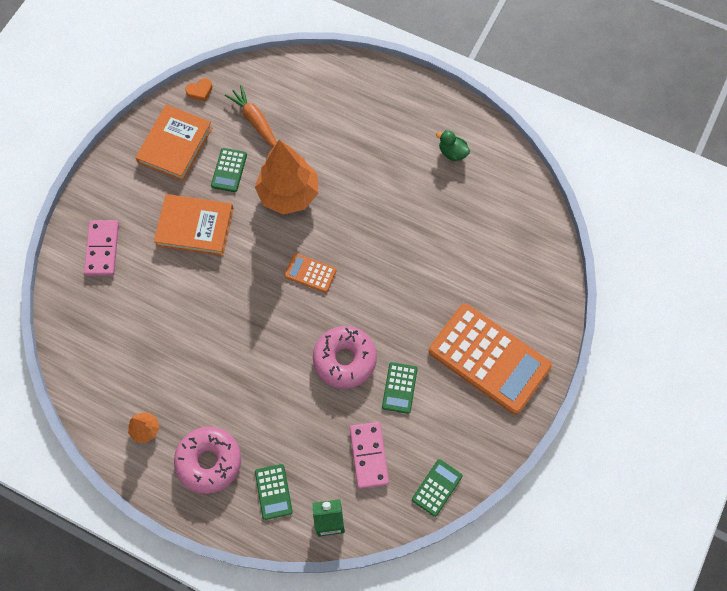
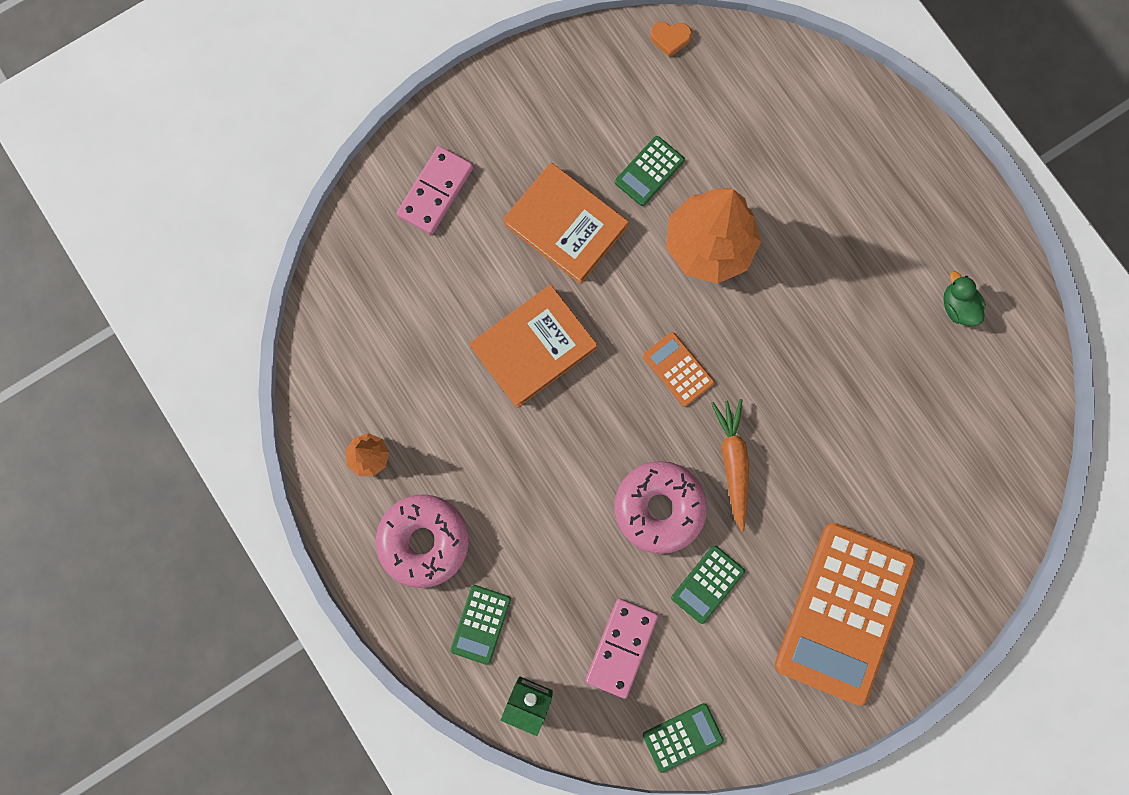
camera: 30 degrees right, 10 degrees up
(175, 145) = (599, 98): orange book -> orange book (533, 348)
(255, 121) = (719, 120): orange carrot -> orange carrot (733, 462)
(489, 358) = (844, 612): orange calculator -> orange calculator turned 45 degrees clockwise

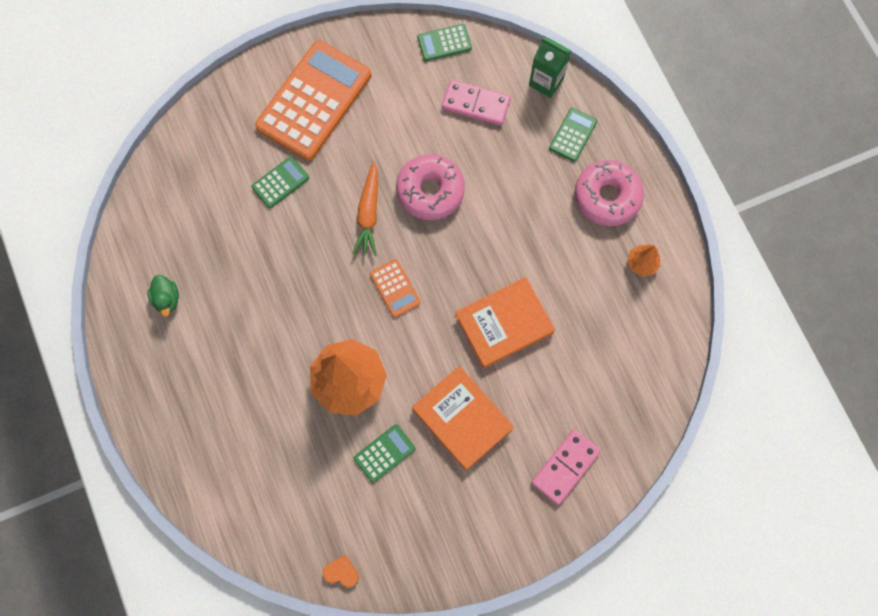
camera: 170 degrees left, 5 degrees down
(621, 647) = (475, 104): pink domino -> pink domino turned 75 degrees clockwise
(708, 584) = (406, 134): green calculator -> green calculator (280, 182)

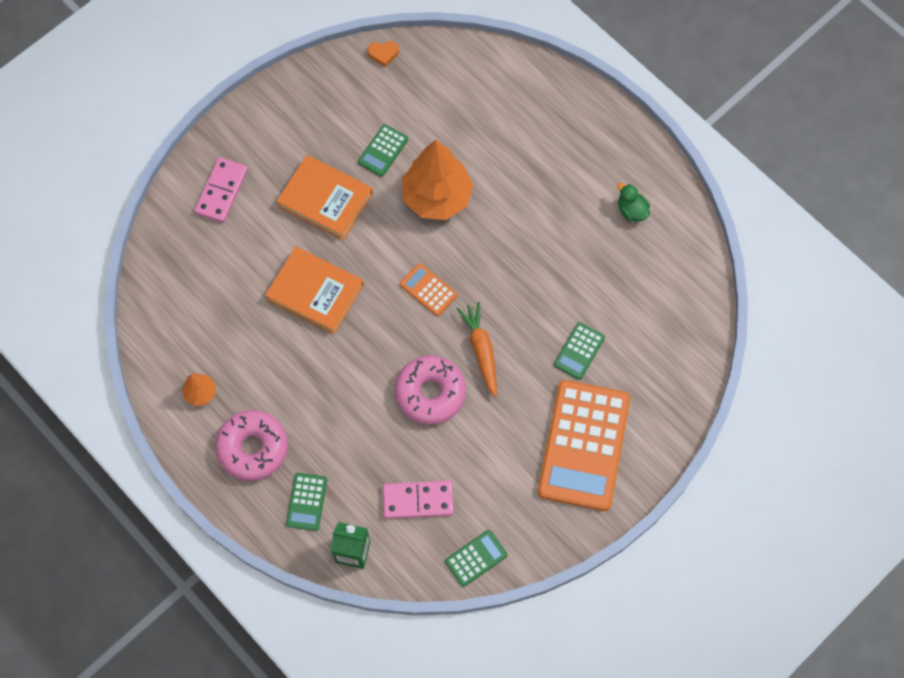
camera: 160 degrees right, 5 degrees down
(504, 324) = (315, 292): orange book -> orange book turned 75 degrees clockwise

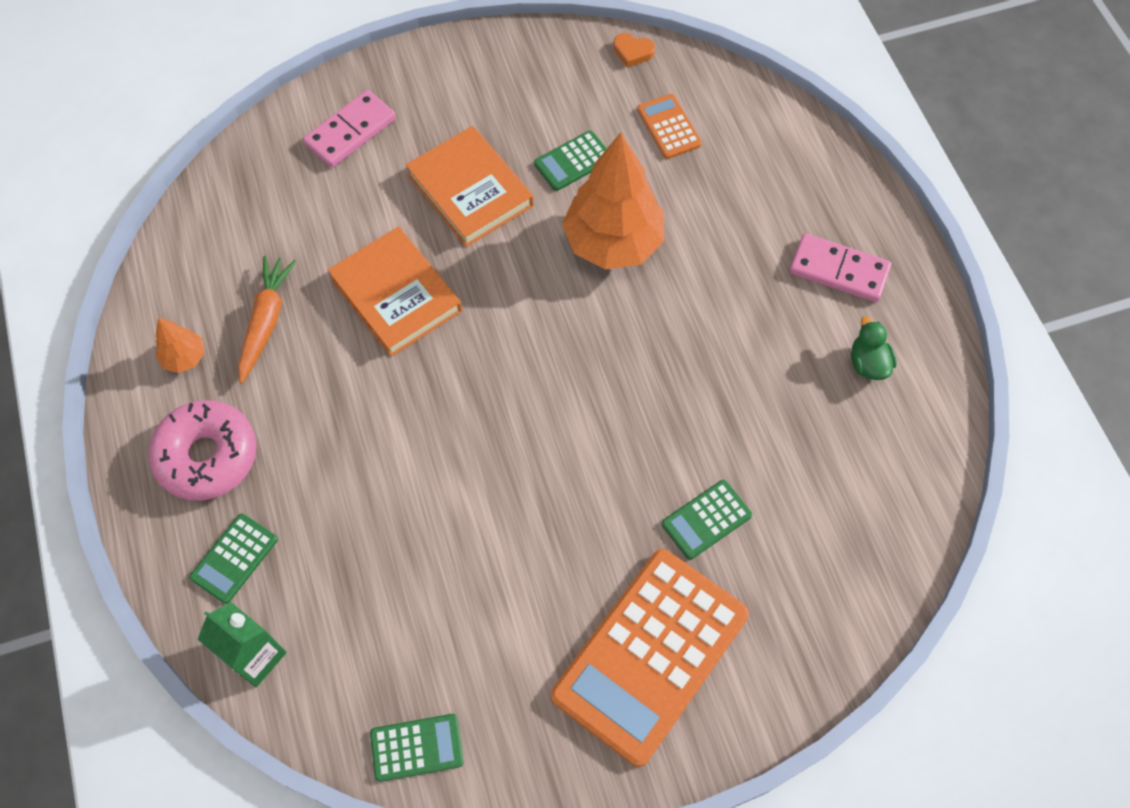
camera: 25 degrees right, 5 degrees down
(418, 500) = (381, 625): pink domino -> pink domino (839, 270)
(428, 290) = (541, 352): orange calculator -> orange calculator (668, 127)
(430, 393) = (474, 487): pink donut -> none
(481, 350) = (571, 460): orange carrot -> orange carrot (266, 321)

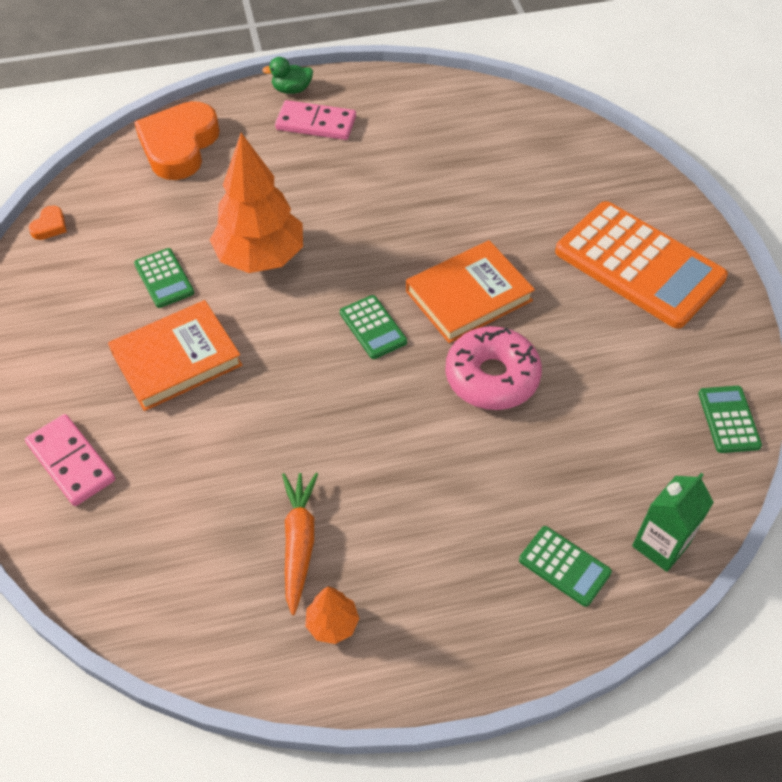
camera: 85 degrees left, 10 degrees down
(207, 456) = (452, 595): pink donut -> pink donut (492, 377)
(266, 321) = (299, 542): orange carrot -> orange carrot turned 75 degrees clockwise
(396, 295) = (287, 424): orange book -> orange book (468, 296)
(668, 127) = (145, 209): orange calculator -> none
(706, 520) = (528, 222): green calculator -> green calculator (373, 327)
(772, 140) = (179, 146): none -> orange heart
(839, 270) = (316, 123): pink domino -> pink domino turned 75 degrees clockwise
(868, 363) = (401, 119): green duck -> green duck (292, 90)

